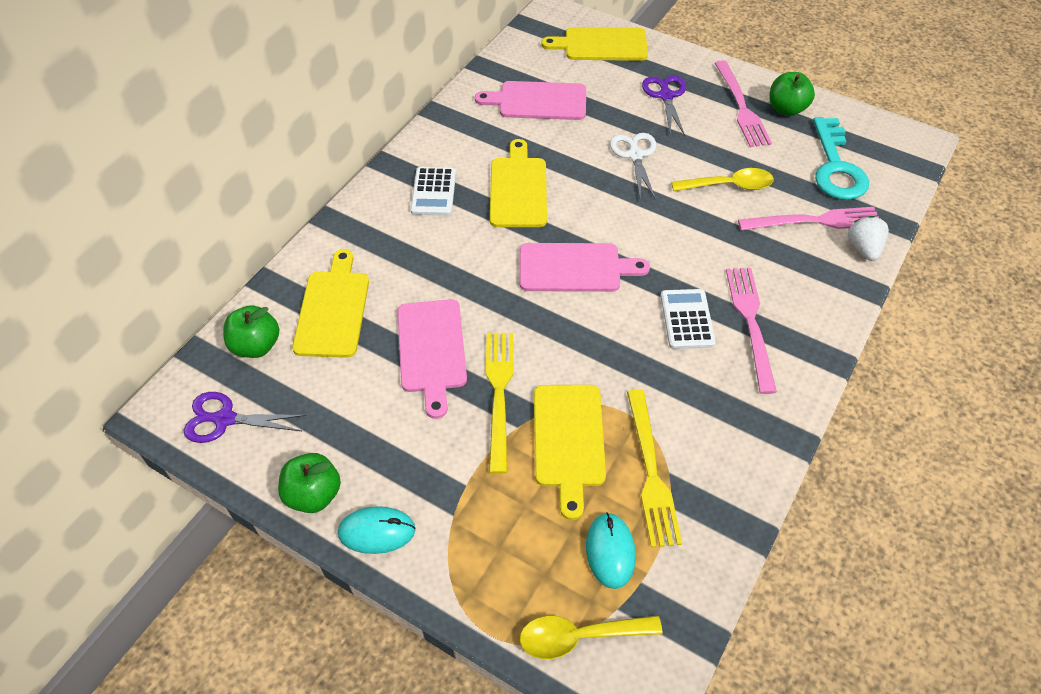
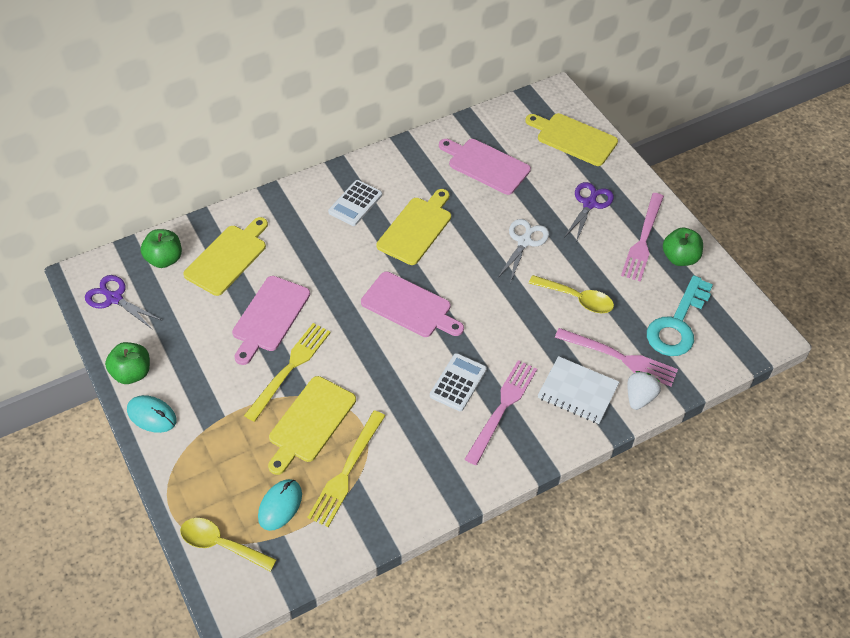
camera: 30 degrees right, 0 degrees up
(805, 271) = (577, 391): none -> white notebook

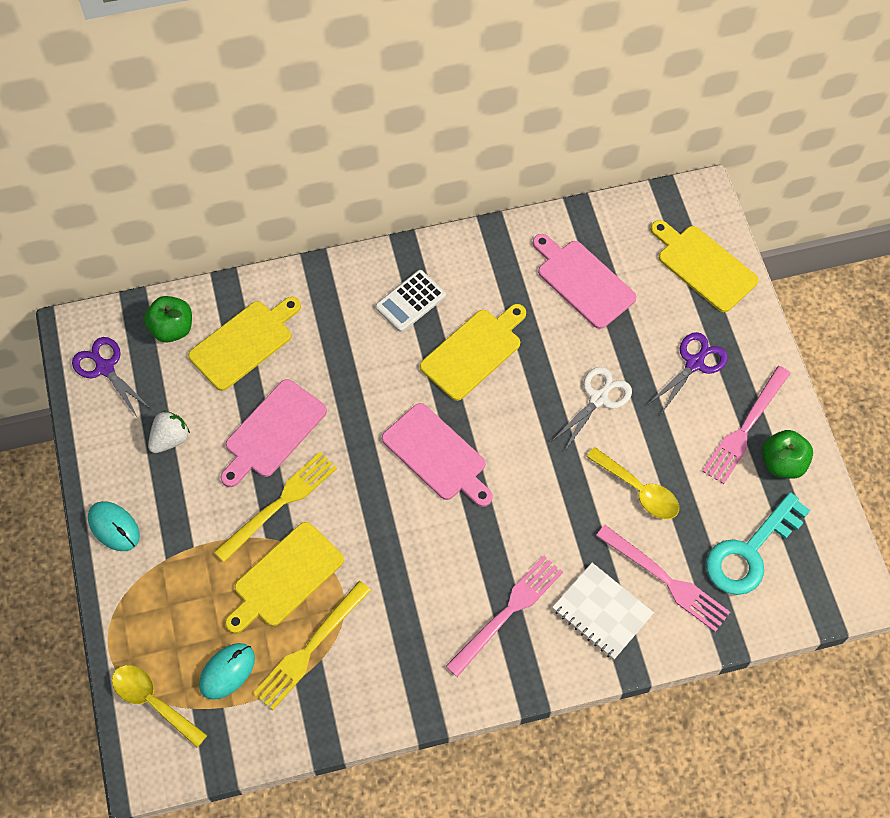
camera: 15 degrees right, 10 degrees up
(132, 373) = (104, 469): green apple -> none
(458, 382) = (466, 567): white calculator -> none
(639, 397) = (673, 637): white strawberry -> white strawberry (170, 439)

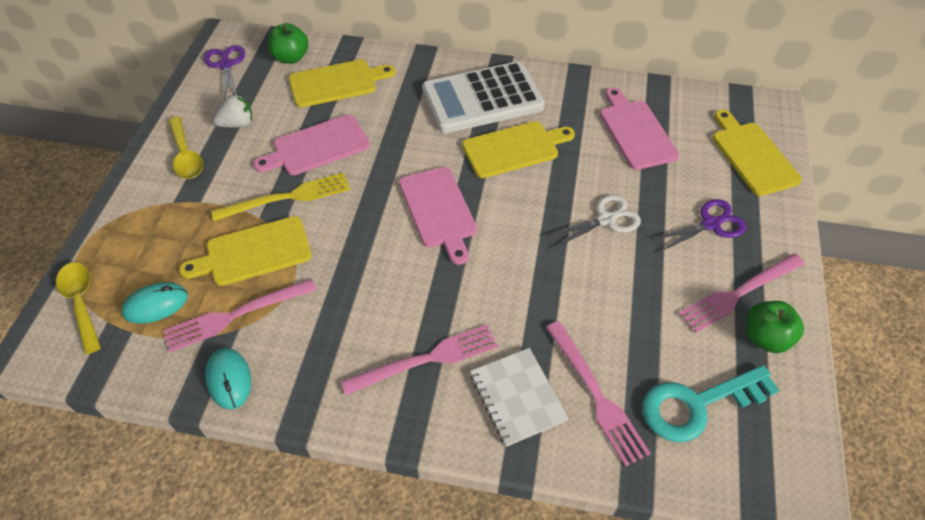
camera: 25 degrees right, 10 degrees down
(114, 527) = (152, 166): turquoise mouse -> turquoise mouse (229, 379)
(310, 647) = (236, 315): yellow fork -> pink fork
(410, 301) = (482, 99): white calculator -> white calculator, size x1.96
(638, 490) = (607, 306): yellow spoon -> yellow spoon (186, 156)

